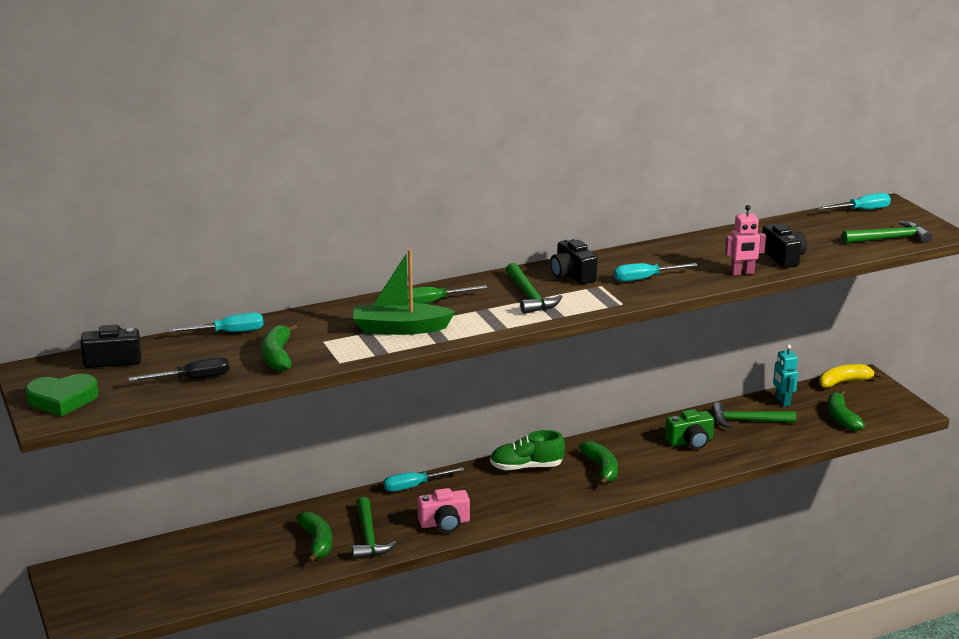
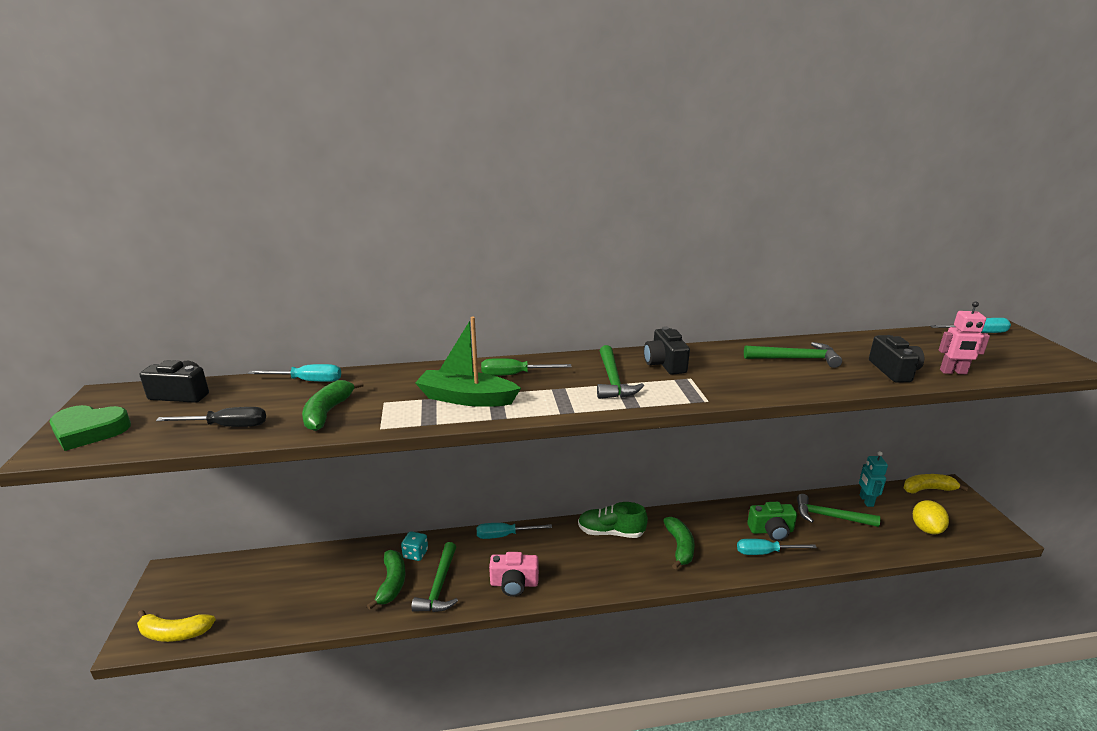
camera: 15 degrees right, 0 degrees up
(116, 614) = (174, 633): none -> yellow banana
(326, 515) = (415, 554): none -> turquoise dice
(645, 279) = (739, 376): turquoise screwdriver -> turquoise screwdriver (765, 552)
(742, 273) = (847, 382): pink robot -> pink robot (953, 372)
(841, 418) = (926, 529): green banana -> yellow lemon
(890, 238) = (1015, 364): green hammer -> green hammer (796, 359)

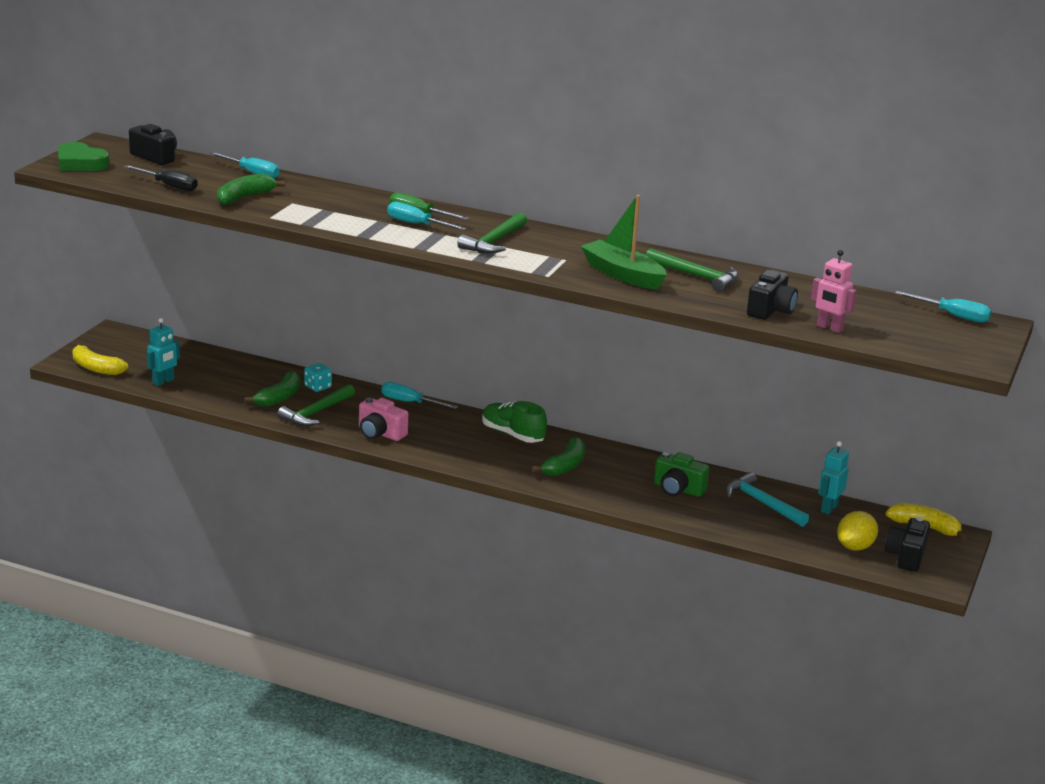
camera: 30 degrees right, 0 degrees up
(262, 617) = (163, 382): none -> turquoise robot
(466, 398) = (356, 218): green boat -> green boat (622, 274)
(664, 364) = (563, 244): black camera -> black camera (906, 556)
(765, 552) = (645, 498): turquoise screwdriver -> turquoise screwdriver (417, 224)
(830, 517) = (762, 503): green hammer -> turquoise hammer

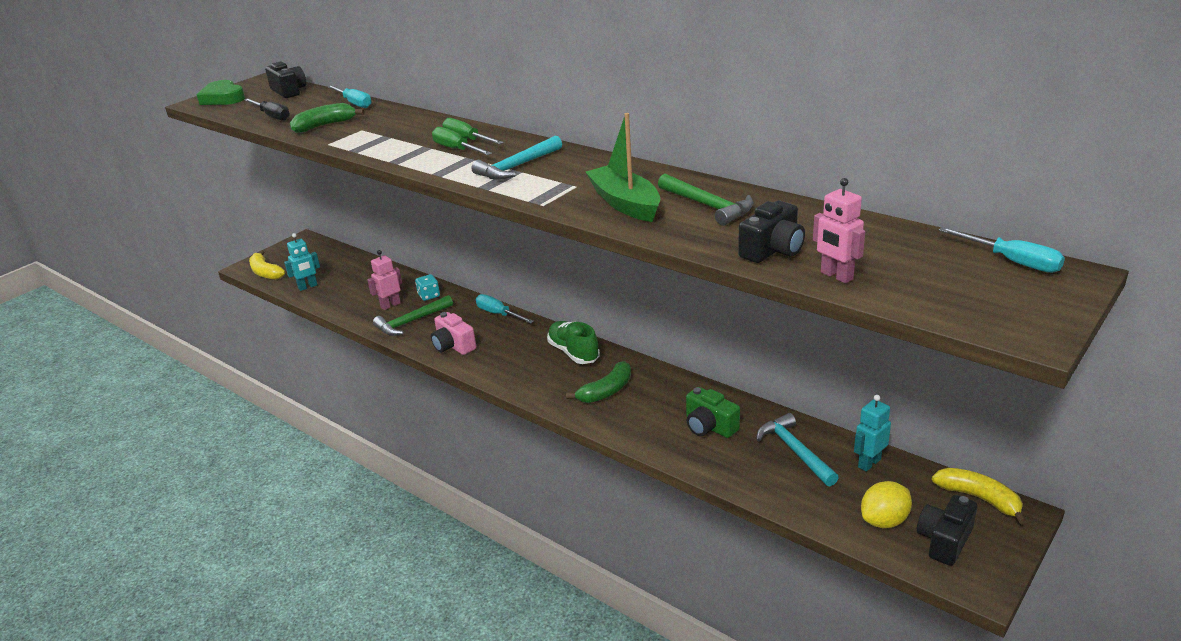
camera: 20 degrees right, 5 degrees up
(279, 397) = (390, 305): green banana -> pink robot
(417, 224) = (456, 149): turquoise screwdriver -> green screwdriver
(494, 242) = (517, 167): green hammer -> turquoise hammer

